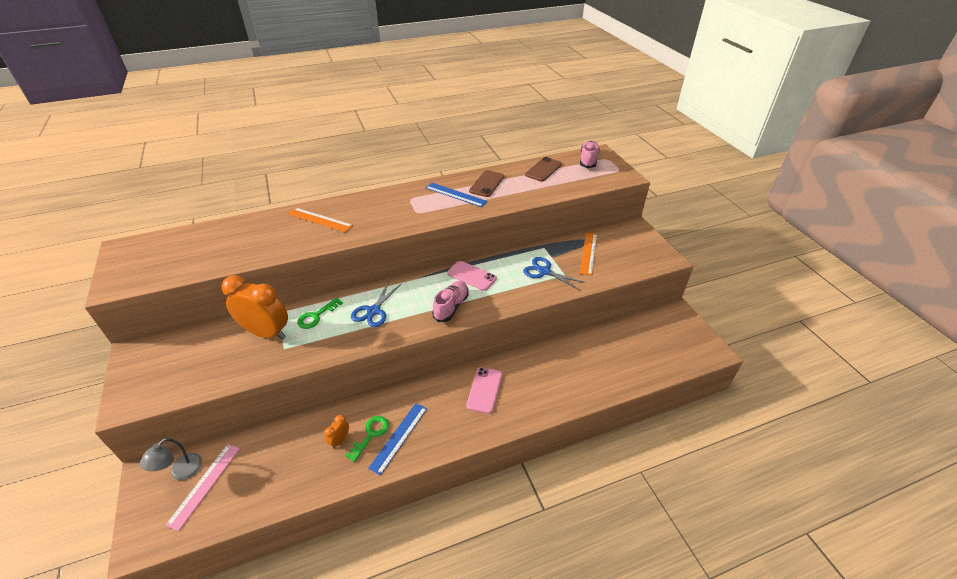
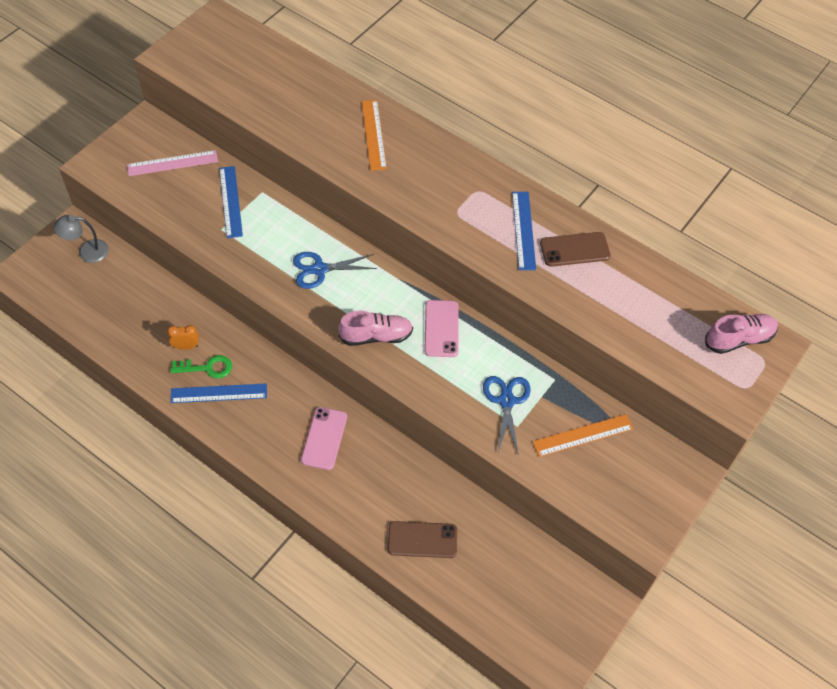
camera: 55 degrees right, 15 degrees up
(204, 485) = (86, 277): pink ruler -> pink ruler (172, 163)
(266, 333) = (230, 201): orange clock -> blue ruler
(316, 316) = (278, 226): green key -> none
(484, 390) = (324, 438): pink phone -> pink phone turned 60 degrees counterclockwise
(543, 169) = (665, 296): brown phone -> brown phone (422, 540)

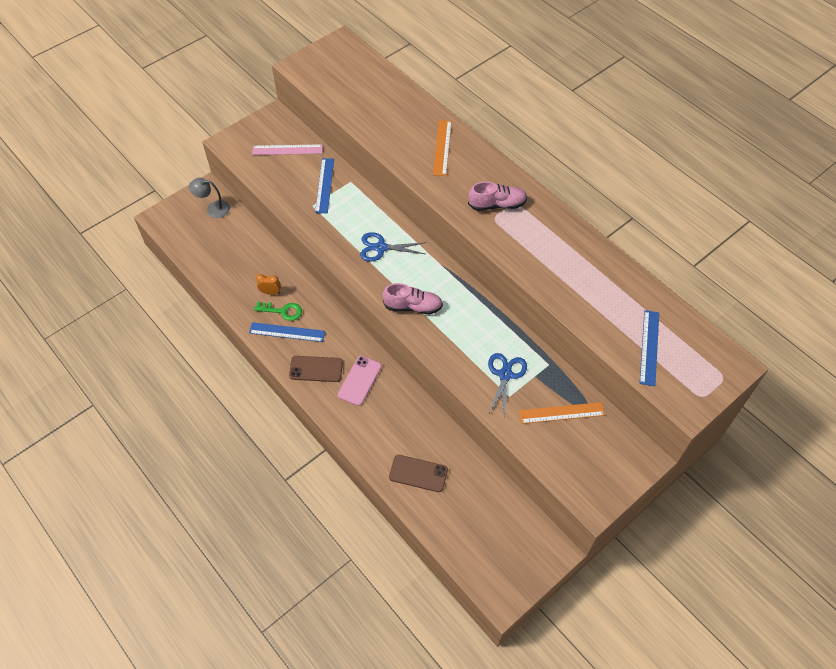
camera: 15 degrees right, 0 degrees up
(441, 328) = (466, 309): pink phone -> none
(523, 230) = (545, 240): blue ruler -> blue ruler (649, 347)
(574, 249) = (583, 261): brown phone -> brown phone (316, 369)
(738, 339) = (705, 356): pink shoe -> pink shoe (497, 204)

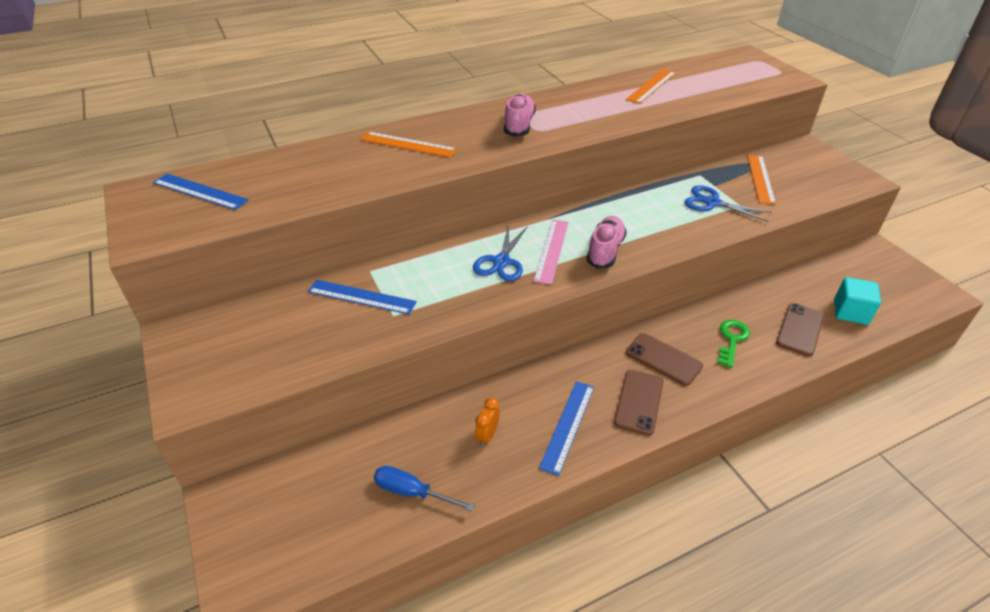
camera: 75 degrees left, 15 degrees down
(213, 209) = (273, 494): grey lamp -> none
(225, 267) = (412, 492): none -> blue screwdriver
(282, 311) = (527, 425): green key -> green key (732, 340)
(287, 150) = (262, 326): pink ruler -> pink ruler (551, 250)
(359, 381) = (663, 359): pink phone -> brown phone
(452, 514) = (850, 312): none -> turquoise cube
(613, 286) = (651, 86): none -> orange ruler
(649, 347) = (727, 83): blue ruler -> blue ruler (199, 191)

